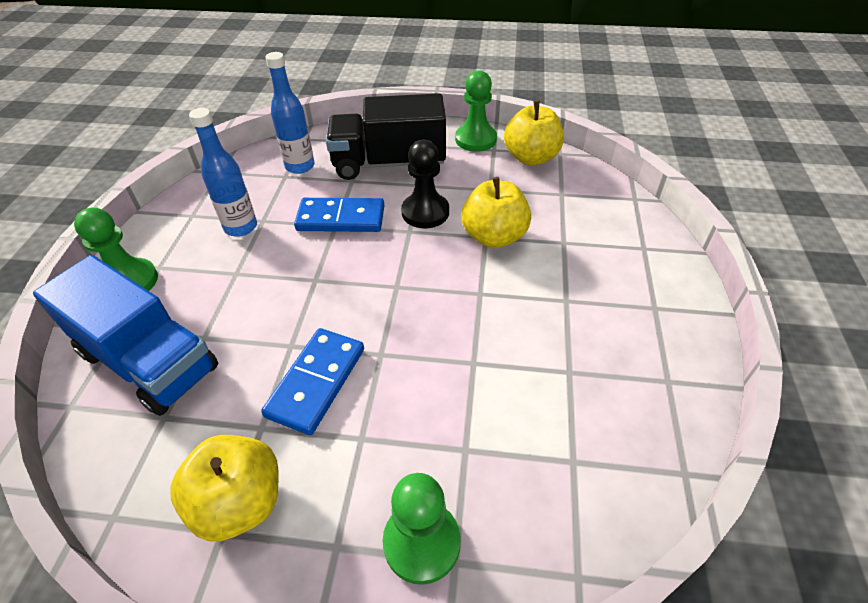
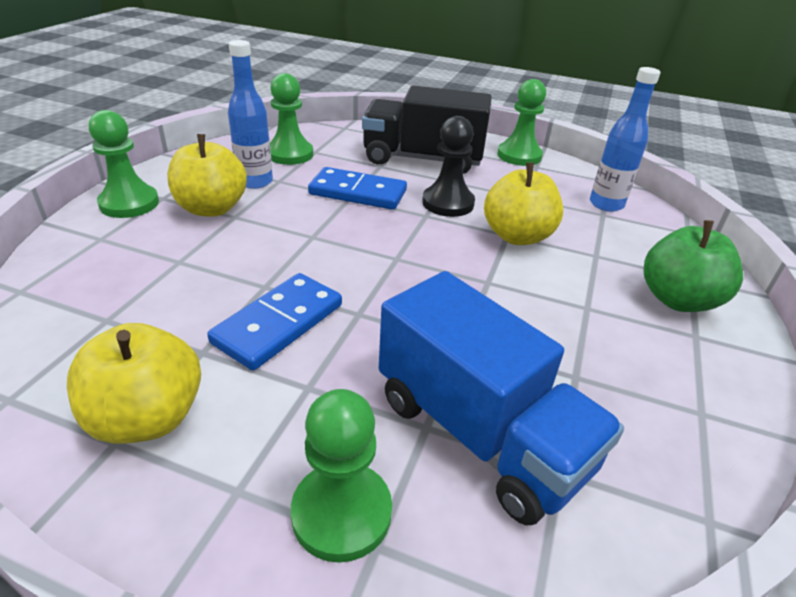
camera: 10 degrees right, 10 degrees down
(149, 361) = (115, 269): blue truck -> blue truck (479, 433)
(262, 185) = (290, 154): none -> green pawn
(300, 166) = (332, 147): blue bottle -> blue bottle (606, 204)
(531, 158) = (575, 179): yellow apple -> yellow apple (212, 208)
(636, 274) = (677, 299): none -> green apple

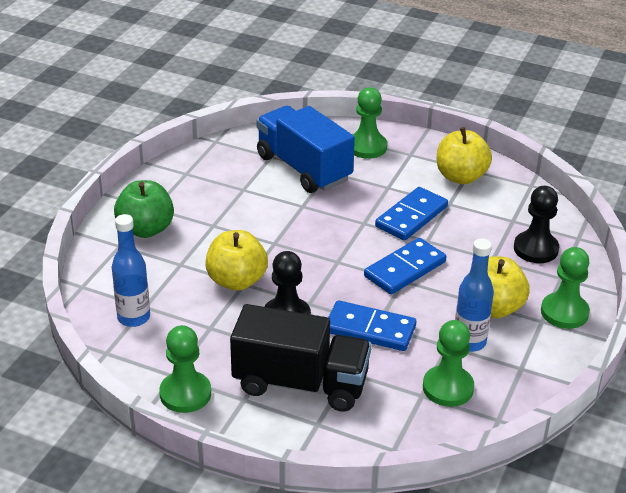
camera: 175 degrees left, 0 degrees up
(105, 273) = (535, 249): none -> black pawn
(307, 248) = (405, 269): none -> blue domino

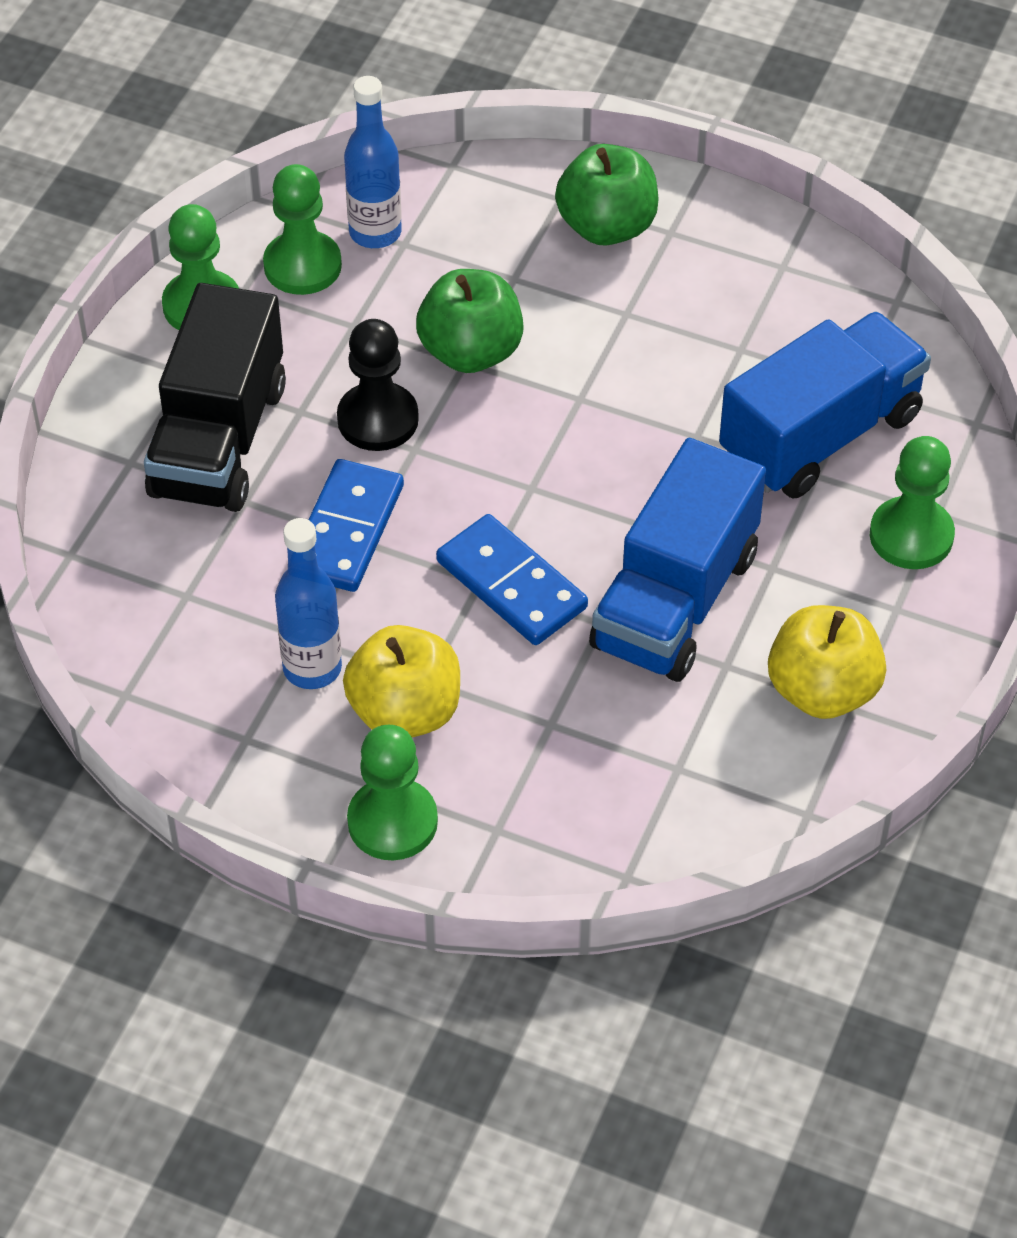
camera: 90 degrees right, 15 degrees up
(236, 281) = (471, 352): yellow apple -> green apple
(411, 216) = (675, 601): blue domino -> blue truck
(448, 388) = (200, 630): green pawn -> green pawn (302, 266)
(535, 249) = (584, 797): black pawn -> none

